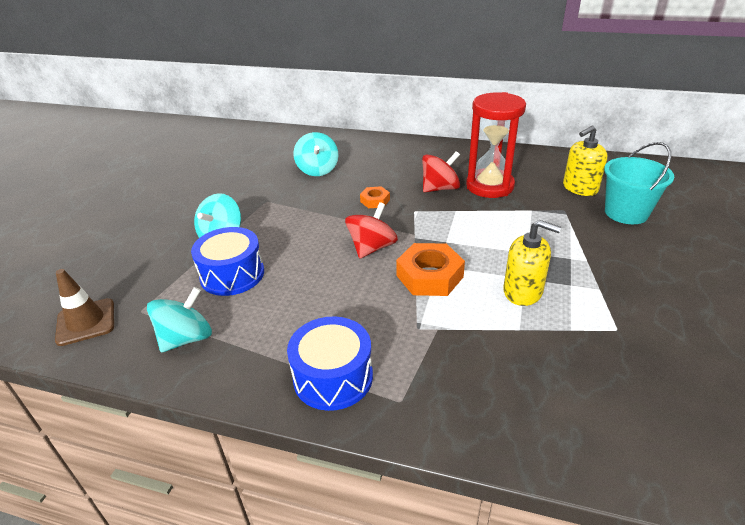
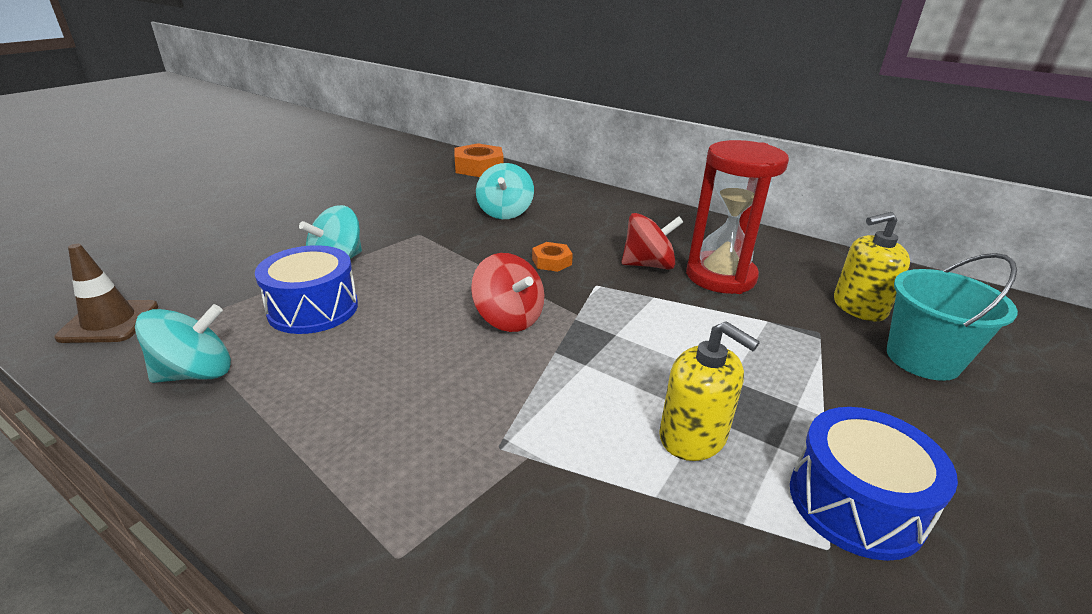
camera: 15 degrees right, 5 degrees down
(333, 377) = (330, 485): blue drum -> blue drum (855, 503)
(372, 248) = (509, 318): red spinning top -> red spinning top turned 90 degrees clockwise
(429, 276) = (563, 376): orange nut -> orange nut (479, 167)

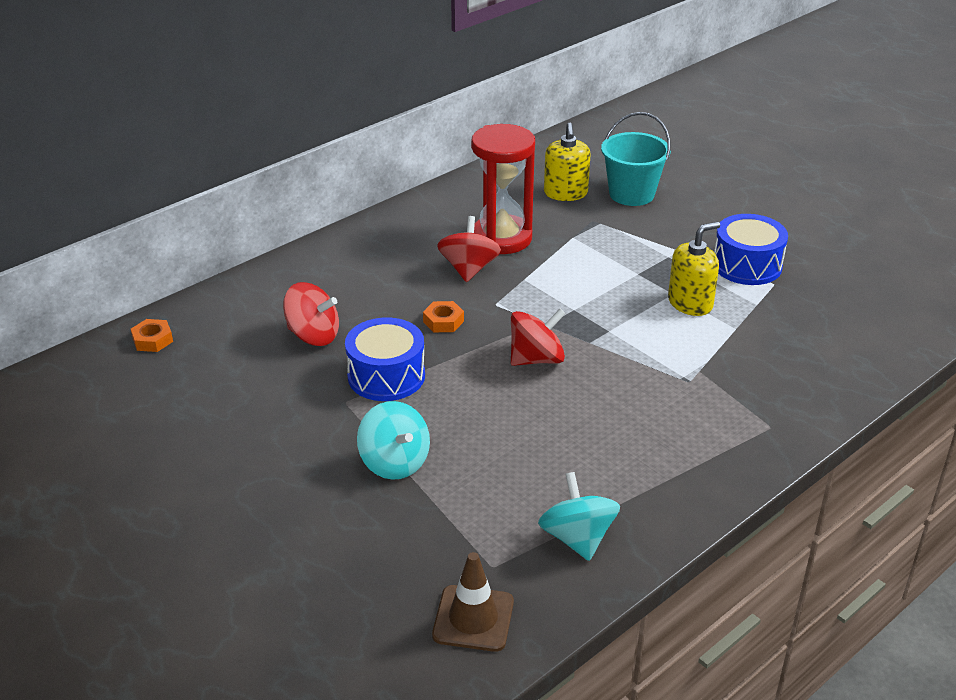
camera: 75 degrees left, 5 degrees up
(313, 309) = (488, 474): blue drum -> blue drum (386, 376)
(479, 167) = (152, 340): orange nut -> orange nut, size x0.55
(505, 212) = (313, 335): turquoise spinning top -> red spinning top

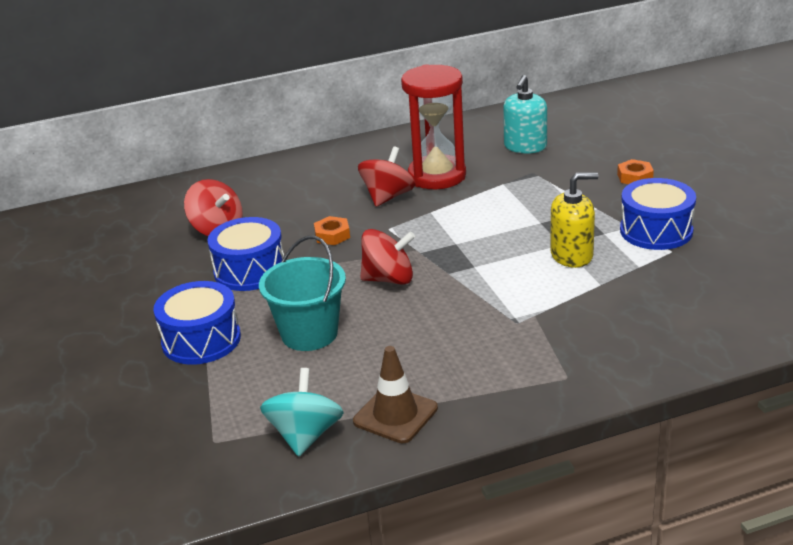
camera: 25 degrees right, 5 degrees down
(152, 340) = (94, 213): orange nut -> orange nut (634, 177)
(394, 462) = (201, 340): turquoise spinning top -> blue drum
(473, 618) = (163, 480): brown traffic cone -> brown traffic cone (395, 415)
(565, 193) = (525, 147): yellow soap dispenser -> turquoise soap dispenser
(631, 194) = (588, 155): turquoise bucket -> turquoise bucket (309, 334)

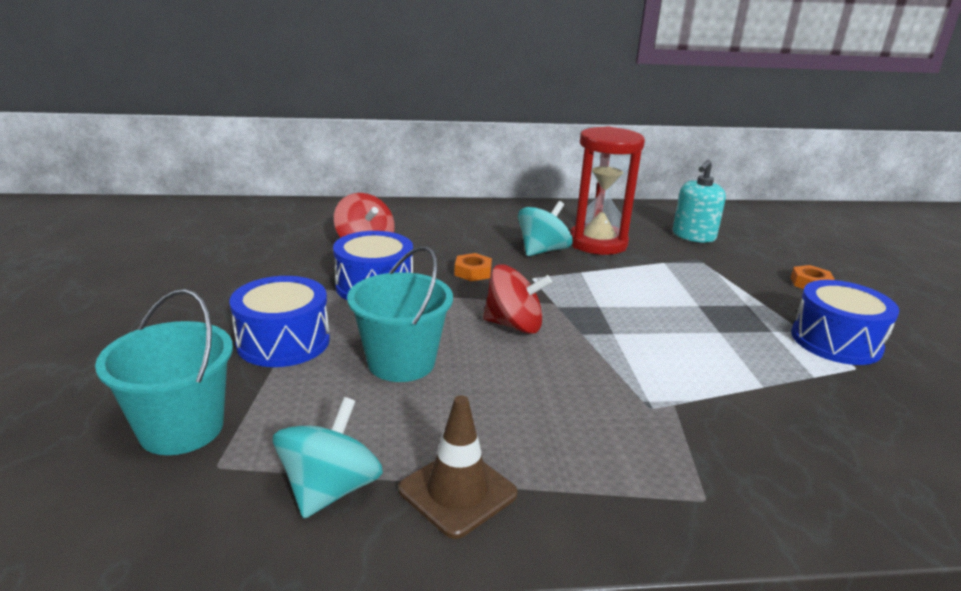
camera: 10 degrees right, 5 degrees down
(168, 424) = (181, 428): none -> turquoise bucket
(388, 197) = (542, 251): red spinning top -> turquoise spinning top
(572, 255) = (730, 346): yellow soap dispenser -> none

